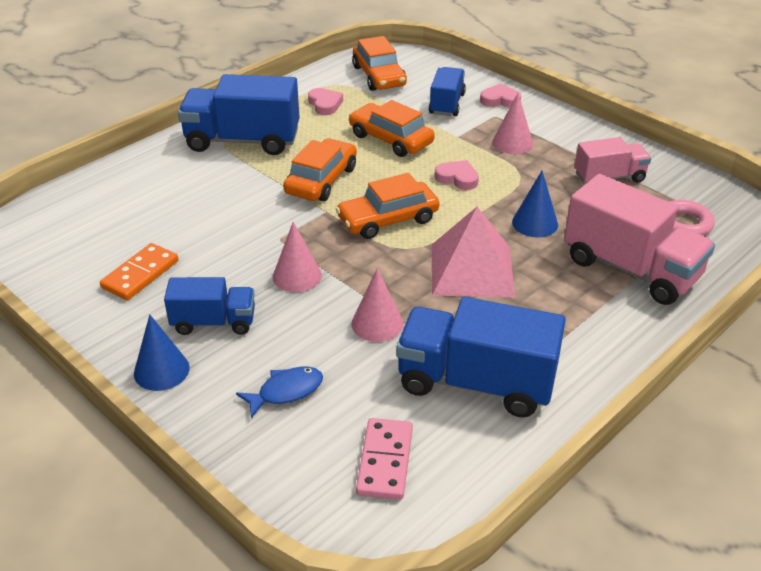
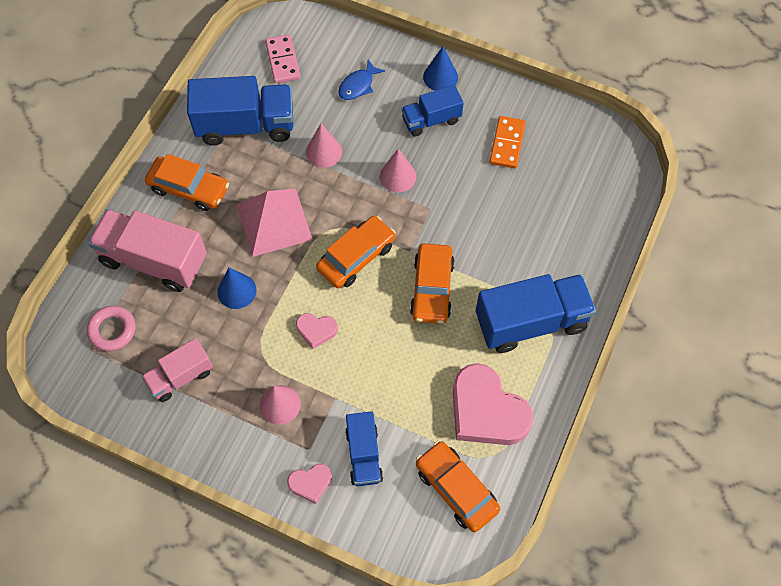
camera: 160 degrees right, 25 degrees up
(325, 104) = (486, 411): pink heart -> pink heart, size x2.09
(391, 139) = (397, 371): orange car -> orange car (189, 188)

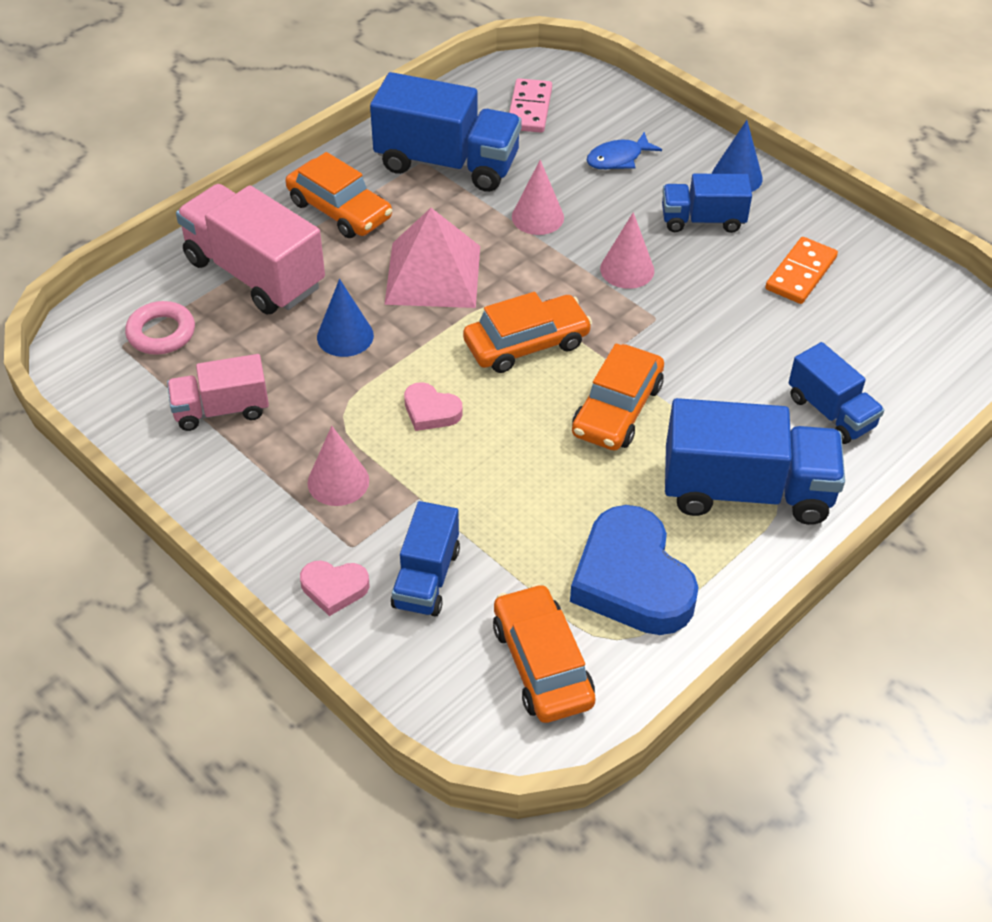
camera: 20 degrees right, 15 degrees down
(486, 411) = (632, 580): pink heart -> blue heart
(561, 246) = (830, 412): none -> blue truck

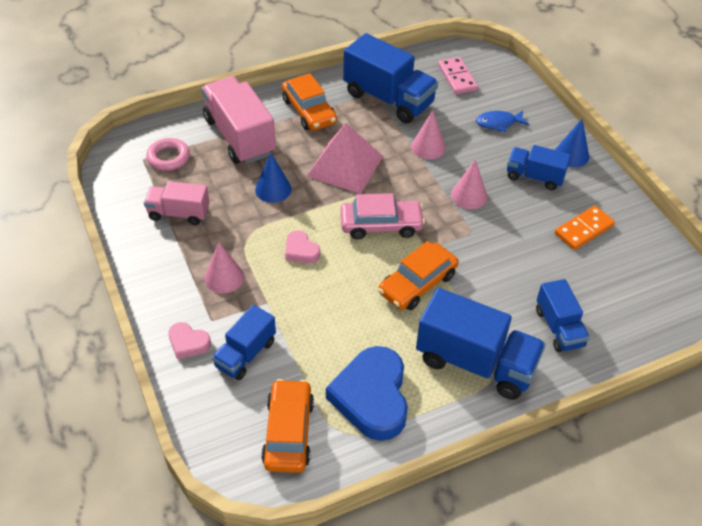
camera: 20 degrees right, 0 degrees up
(526, 344) = (381, 225): orange car -> pink car
(529, 109) = (457, 77): pink domino -> pink domino turned 45 degrees counterclockwise

